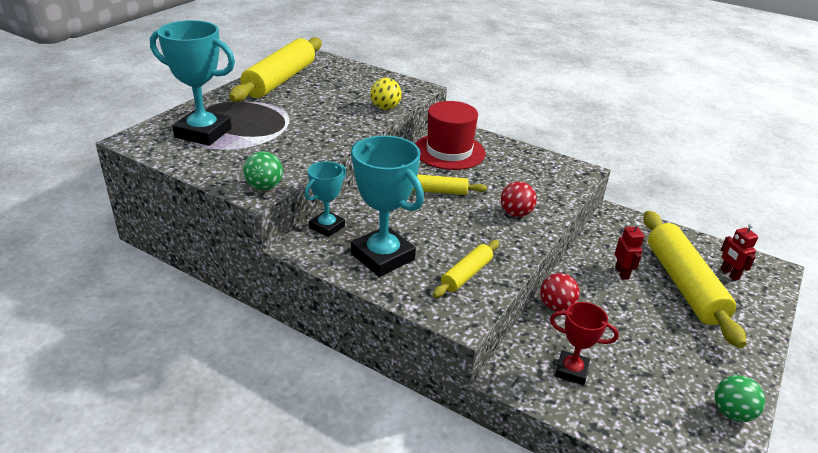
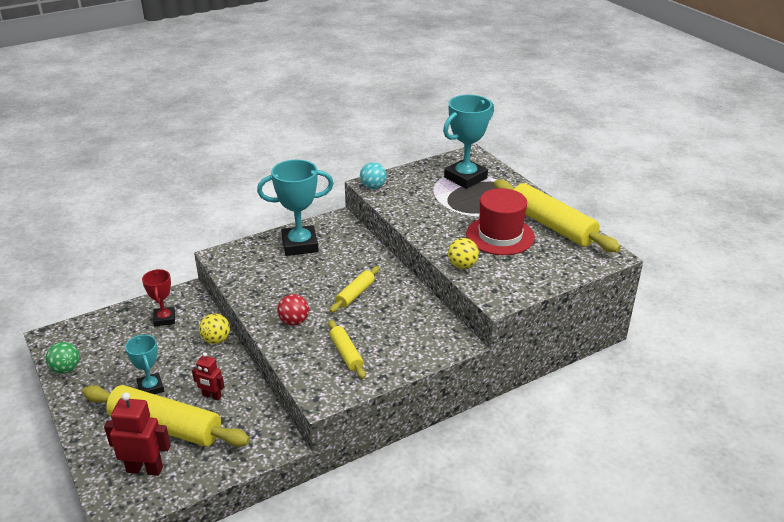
camera: 120 degrees right, 0 degrees up
(264, 187) = (373, 187): green ball -> turquoise ball
(327, 227) = (350, 233): turquoise trophy -> turquoise trophy (151, 388)
(449, 151) = (414, 324): red hat -> red hat (500, 235)
(466, 274) = (252, 271): yellow rolling pin -> yellow rolling pin (346, 354)
(556, 306) = (216, 340): red ball -> yellow ball
(571, 370) = (164, 319): red trophy -> red trophy turned 60 degrees counterclockwise
(729, 274) = (145, 469): red robot -> red robot, size x1.66

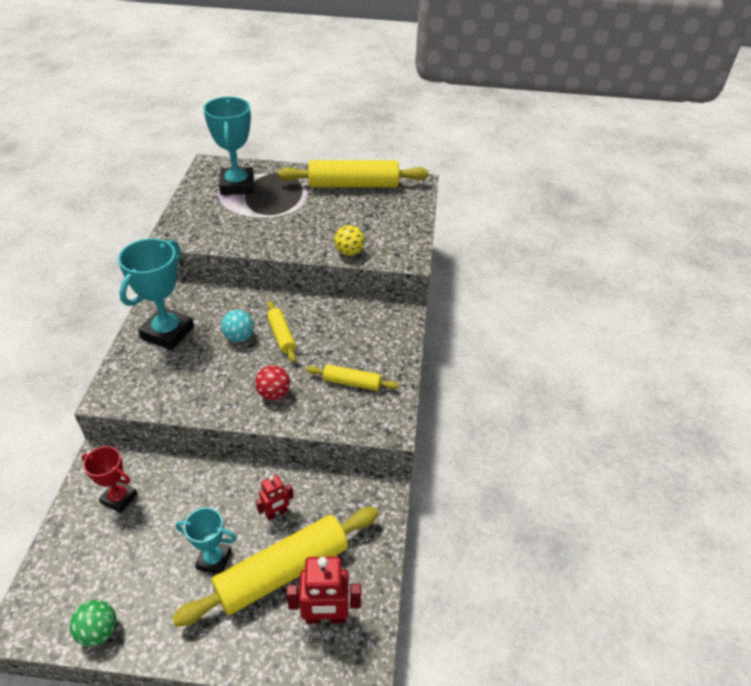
camera: 55 degrees left, 10 degrees up
(145, 469) = (325, 617): red robot -> red robot turned 135 degrees counterclockwise
(216, 340) = (200, 470): yellow ball -> none
(373, 187) = (177, 237): turquoise ball -> turquoise ball (239, 337)
(500, 235) = (335, 214): red hat -> none

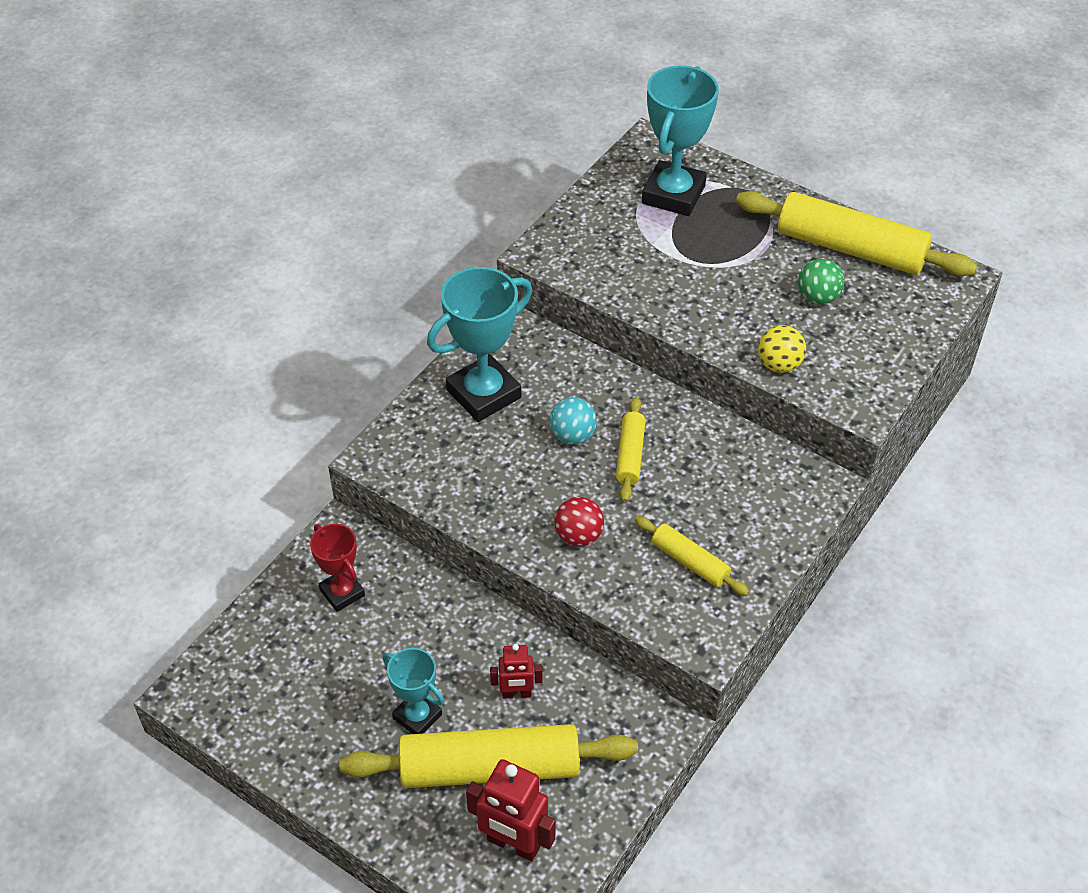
camera: 30 degrees right, 5 degrees up
(99, 631) = (261, 738): green ball -> green ball (817, 297)

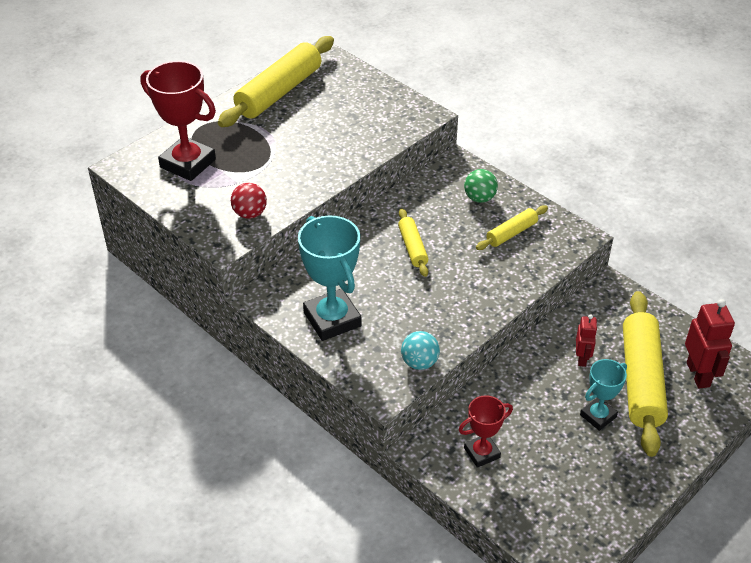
camera: 80 degrees left, 5 degrees down
(513, 844) = (698, 374): red robot -> red robot turned 45 degrees counterclockwise
(572, 436) = (387, 275): turquoise ball -> turquoise ball (419, 362)
(578, 536) = (481, 284): red ball -> red ball (250, 214)
(630, 455) = (413, 247): yellow rolling pin -> yellow rolling pin turned 60 degrees clockwise
(673, 194) = (188, 163): turquoise trophy -> red trophy
(779, 365) = (379, 142): yellow ball -> none
(817, 297) = (321, 115): green ball -> green ball (479, 198)

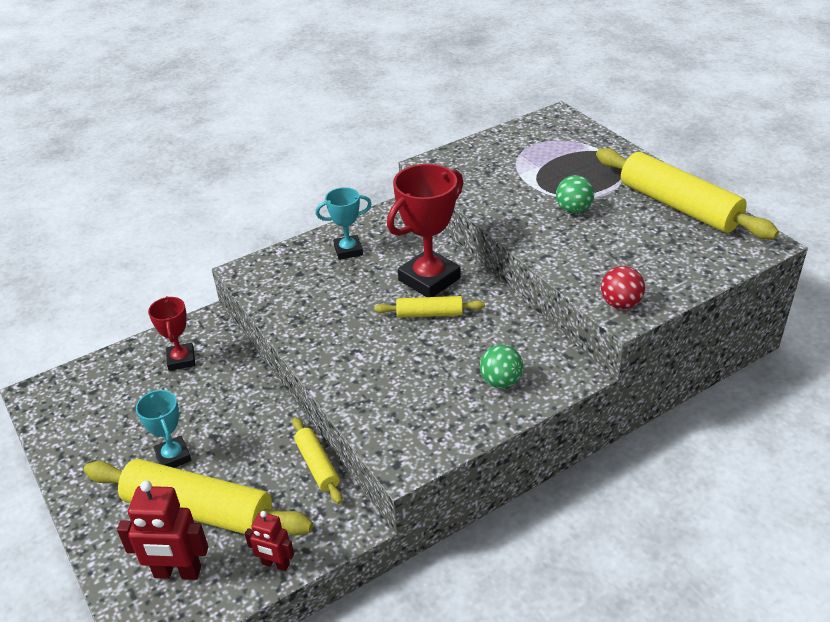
camera: 105 degrees right, 5 degrees down
(188, 163) = (555, 148): red trophy -> red trophy (429, 279)
(250, 214) = (469, 178): red ball -> red ball (620, 304)
(294, 146) = (573, 210): none -> green ball
(332, 319) = (348, 250): turquoise trophy -> turquoise trophy, size x0.58
(419, 362) = (268, 297): turquoise ball -> none
(511, 233) = (428, 398): yellow rolling pin -> yellow rolling pin (317, 465)
(582, 358) = (254, 463): red robot -> red robot (275, 564)

